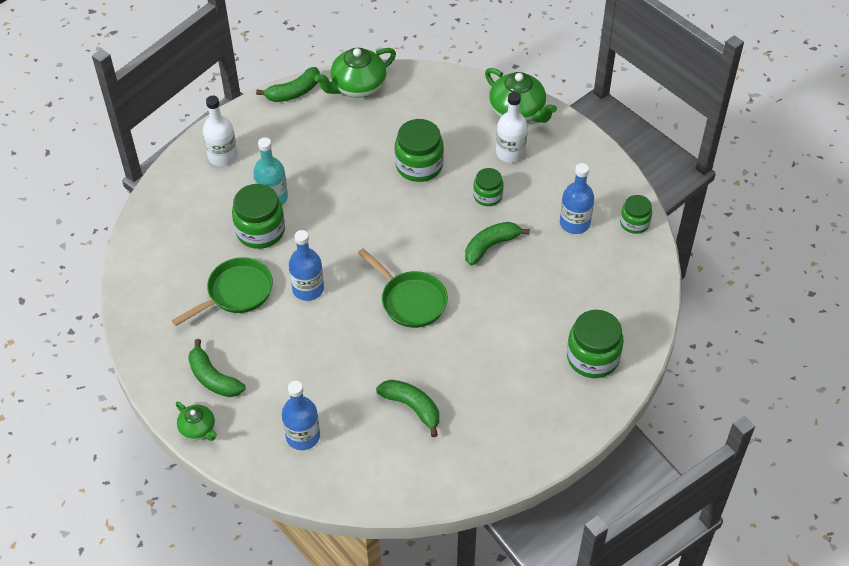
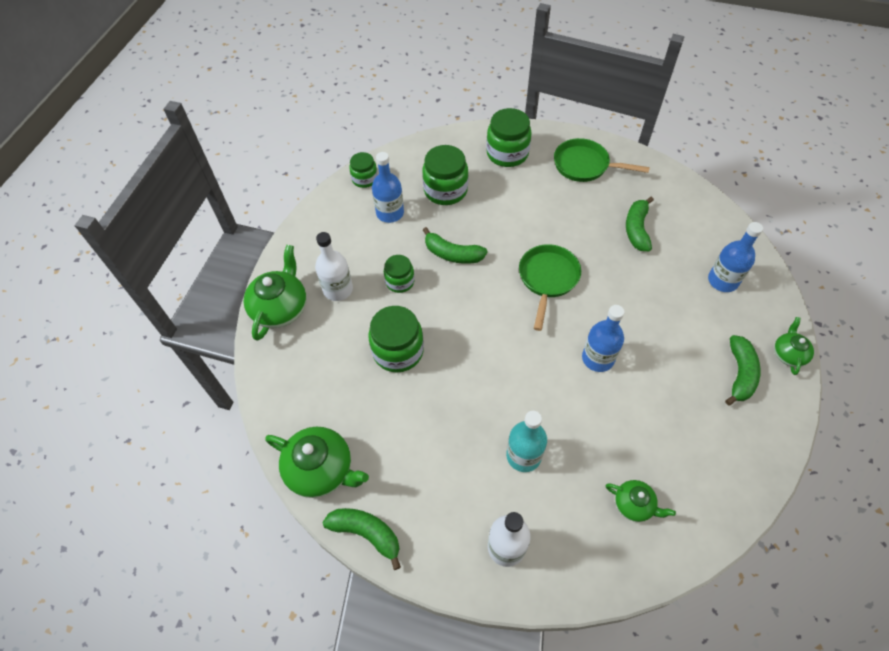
camera: 120 degrees left, 5 degrees up
(185, 240) = (634, 505): none -> green teapot
(236, 293) = (650, 414): green pan -> green pan (585, 165)
(260, 231) = (570, 440): green jar -> green jar (445, 190)

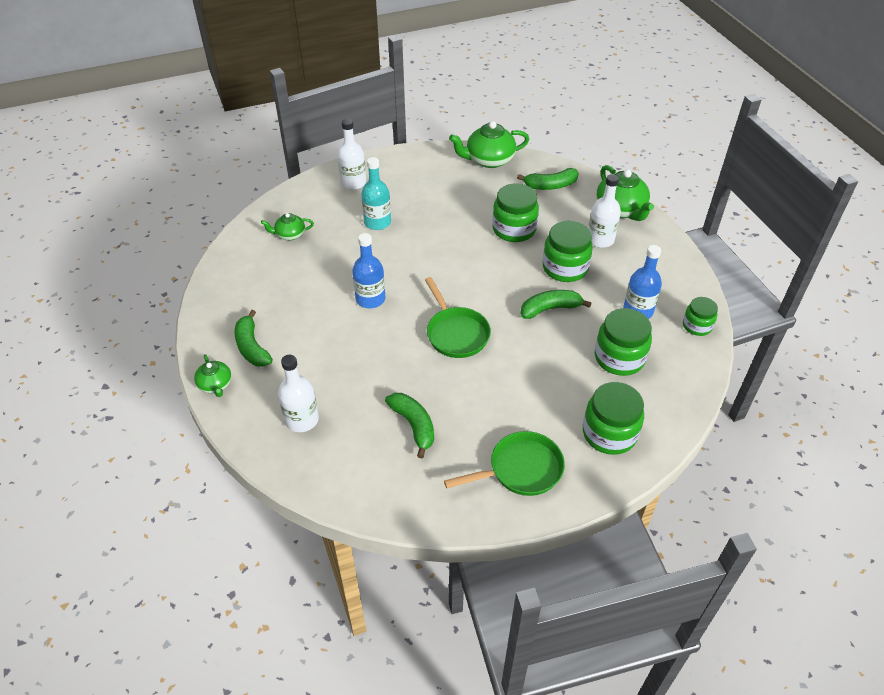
camera: 140 degrees right, 10 degrees down
(366, 533) = (434, 152): green banana -> green banana (550, 185)
(400, 281) = (565, 268): green jar -> green jar, size x1.65
(722, 281) = (302, 419): blue bottle -> white bottle

